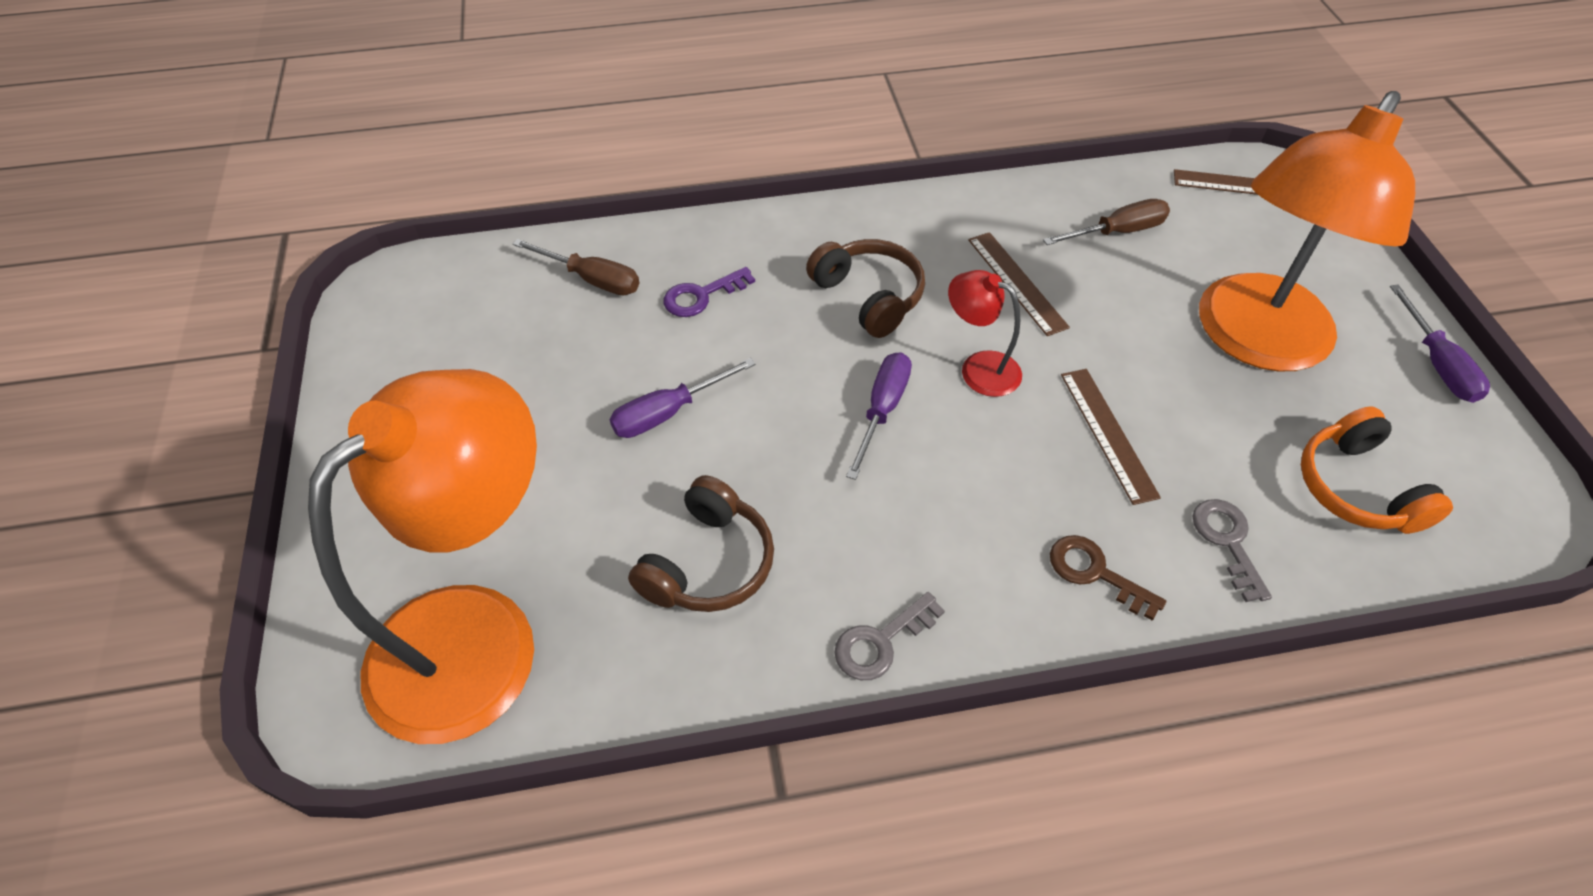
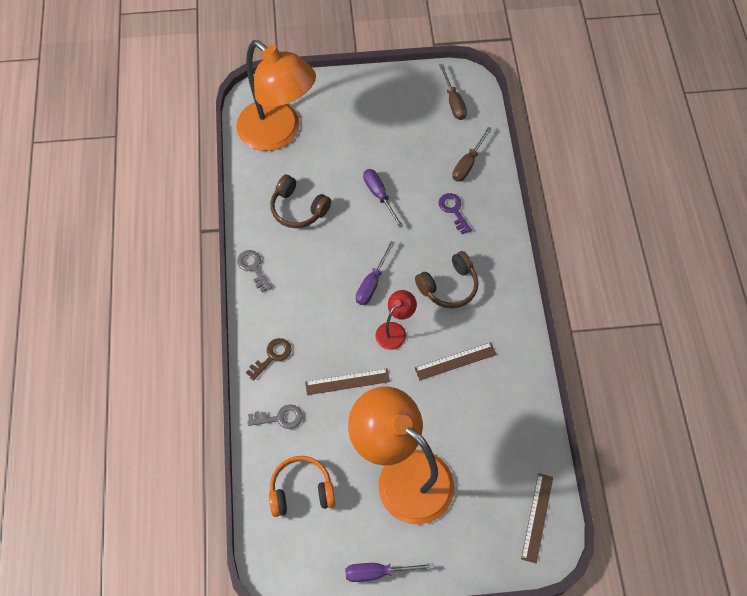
camera: 95 degrees right, 10 degrees up
(882, 410) = (372, 283): purple screwdriver -> purple screwdriver turned 90 degrees clockwise
(1117, 232) = (495, 426): brown screwdriver -> brown screwdriver (453, 102)

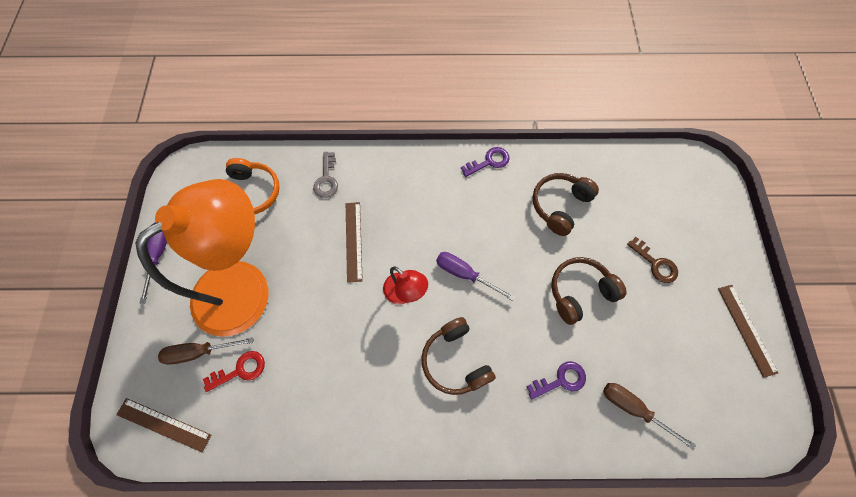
camera: 95 degrees right, 5 degrees up
(253, 268) = (489, 162): grey key -> purple key
(272, 356) = (390, 175): brown key -> brown key (655, 263)
(278, 133) = (657, 190): orange lamp -> none
(379, 195) = (580, 292): purple screwdriver -> brown headphones
(453, 102) = (733, 402): brown screwdriver -> brown screwdriver (199, 352)
(455, 361) = (360, 356): brown ruler -> brown ruler (746, 329)
(481, 461) = (240, 370): none -> red key

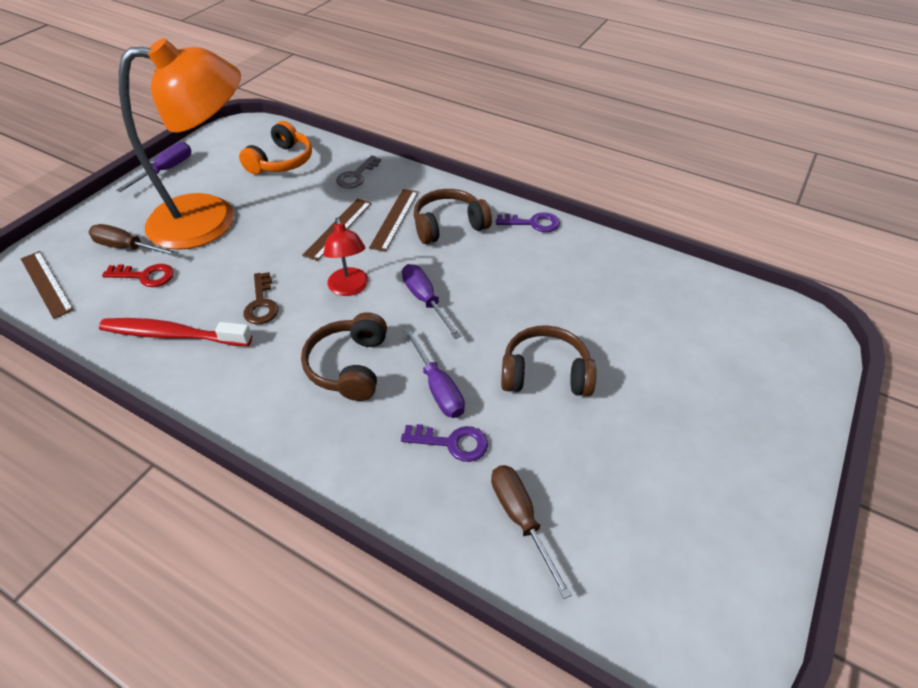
camera: 30 degrees right, 20 degrees down
(310, 409) = (172, 335): none -> red toothbrush
(523, 343) = (438, 387): none -> purple screwdriver
(559, 206) = (584, 289): brown headphones -> brown headphones (448, 225)
(655, 263) = (667, 390): brown key -> brown key (261, 303)
(746, 329) = (753, 518): brown ruler -> brown ruler (395, 219)

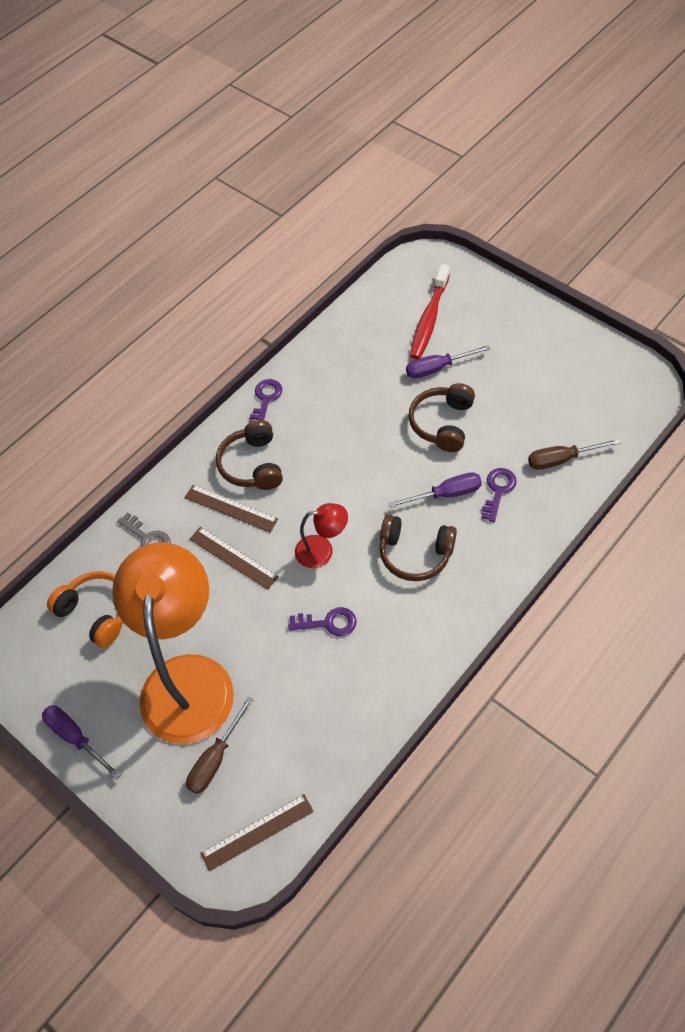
camera: 75 degrees left, 10 degrees up
(145, 276) = (266, 733): red key -> none
(172, 335) = (355, 696): red toothbrush -> red toothbrush (429, 319)
(261, 303) = (328, 623): brown key -> purple key
(425, 300) = (349, 493): purple screwdriver -> purple screwdriver (437, 368)

